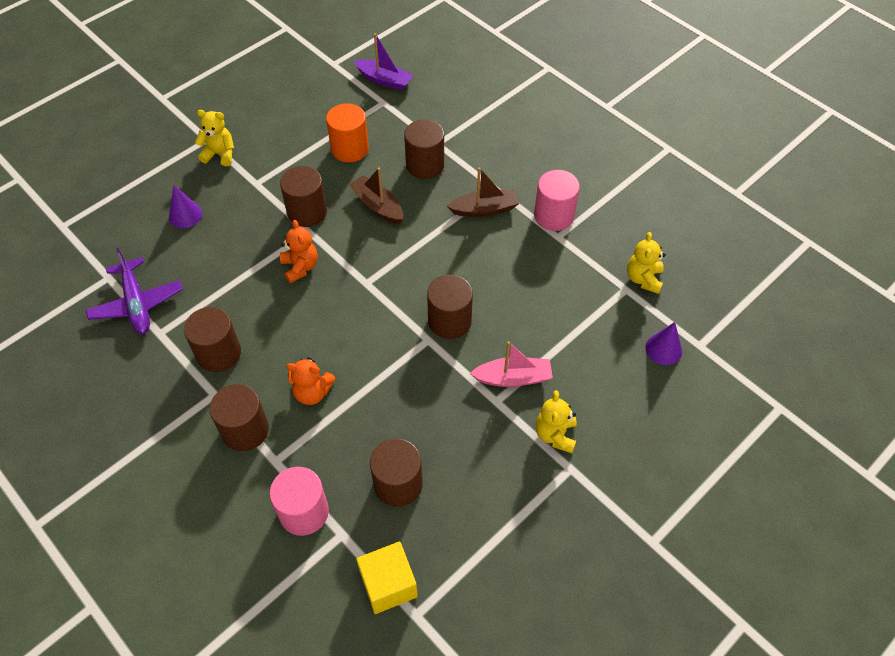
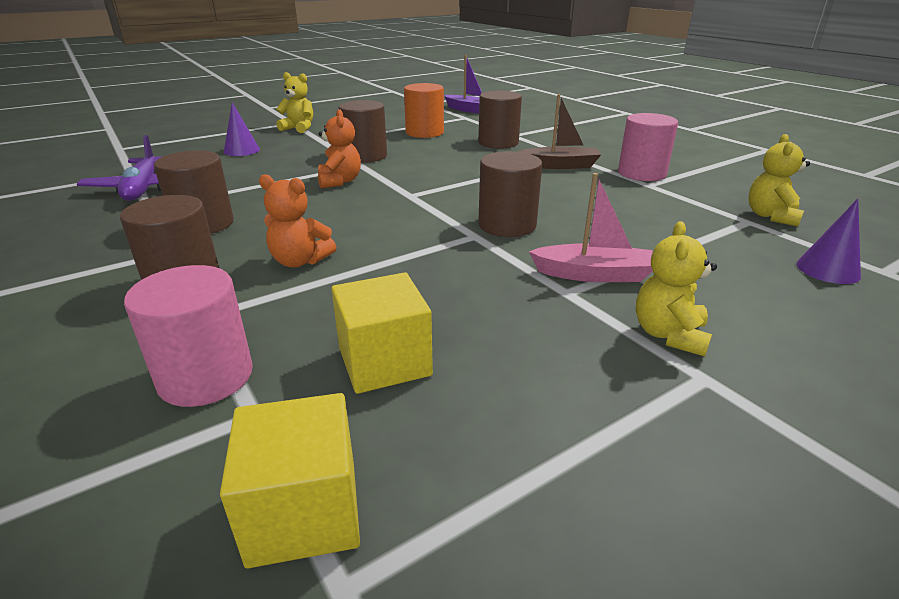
camera: 10 degrees right, 25 degrees down
(377, 206) = (441, 157): brown boat -> none
(398, 484) = (384, 362): brown cylinder -> yellow cube

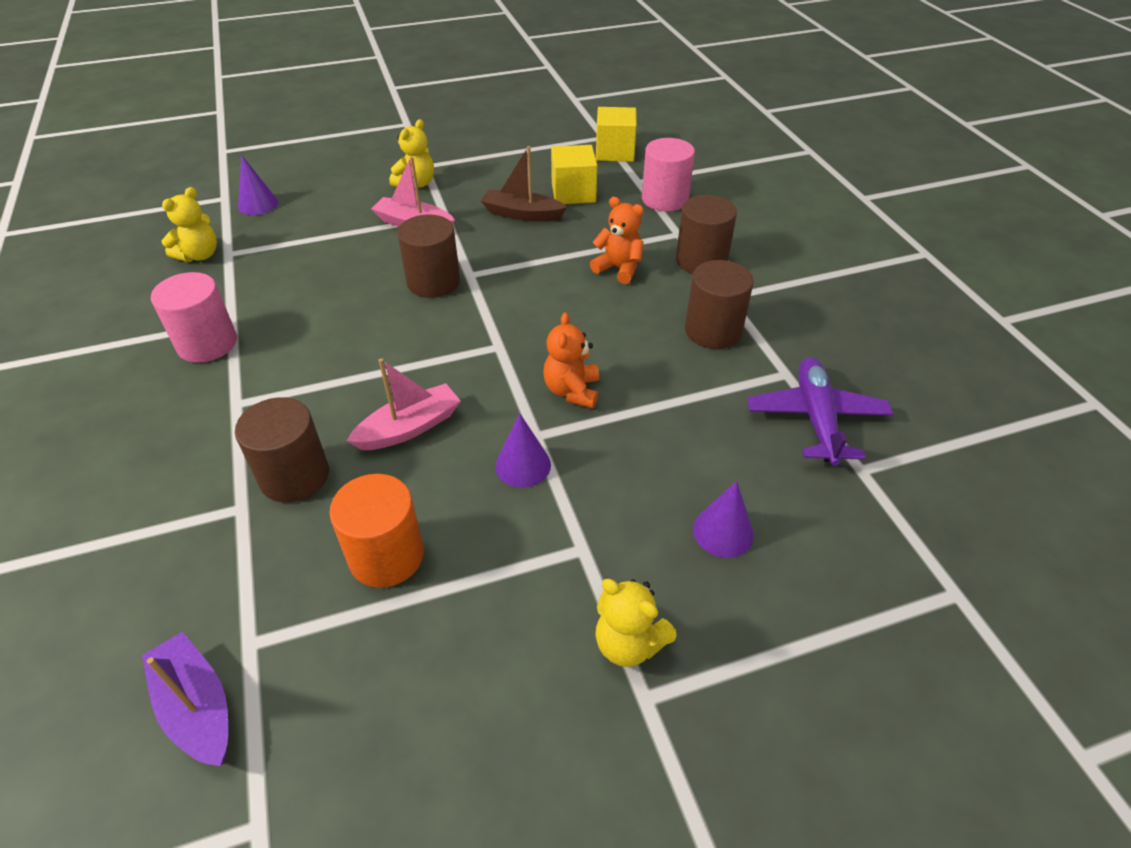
camera: 165 degrees left, 15 degrees up
(365, 156) = (523, 465): brown cylinder -> purple cone
(448, 159) = (409, 427): none -> pink boat
(560, 165) = (278, 380): brown boat -> brown boat (522, 214)

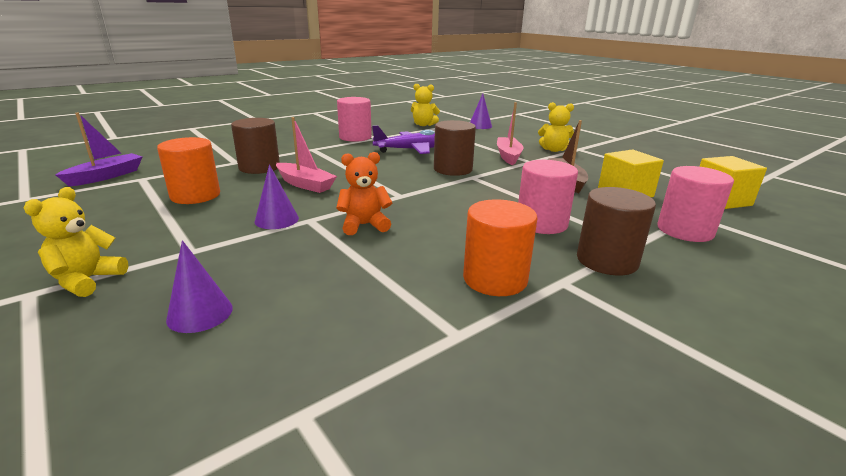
camera: 70 degrees right, 20 degrees down
(618, 268) = (541, 223): orange teddy bear -> pink cylinder
(713, 330) = (495, 279): brown cylinder -> orange cylinder
(816, 418) = (387, 365): purple plane -> purple plane (412, 150)

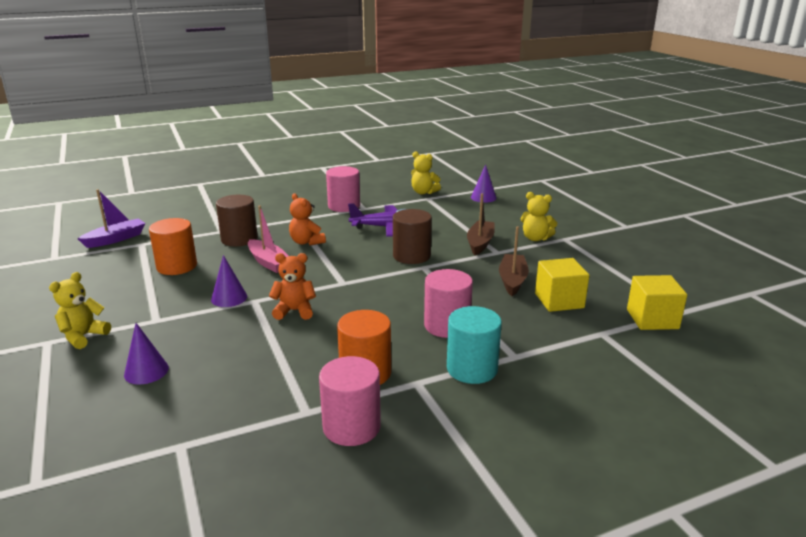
camera: 15 degrees right, 0 degrees up
(336, 165) = (306, 242): none -> orange teddy bear
(508, 156) = (480, 243): pink boat -> brown boat
(607, 260) = (472, 369): brown cylinder -> turquoise cylinder
(685, 230) = (575, 348): pink cylinder -> pink cylinder (351, 427)

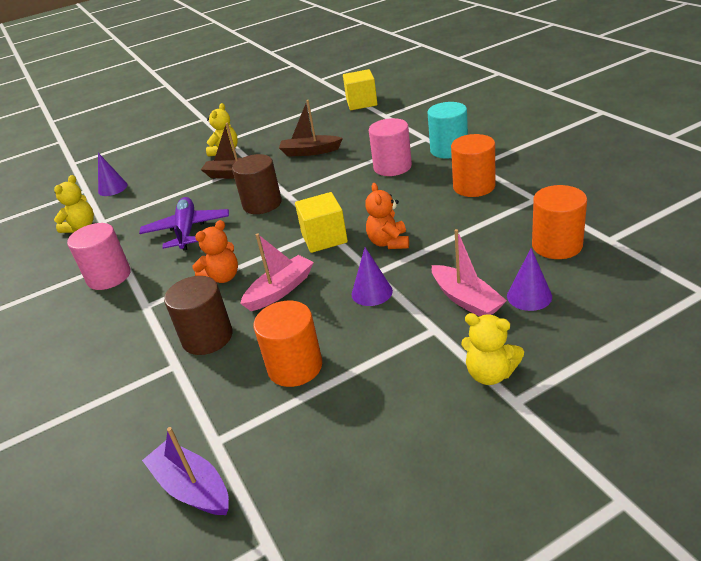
camera: 90 degrees left, 10 degrees up
(175, 339) = (466, 300): none -> pink boat
(204, 405) = (557, 245): none -> orange cylinder
(351, 427) = (540, 178): pink cylinder -> none
(559, 301) = (342, 132): yellow cube -> yellow cube (324, 238)

